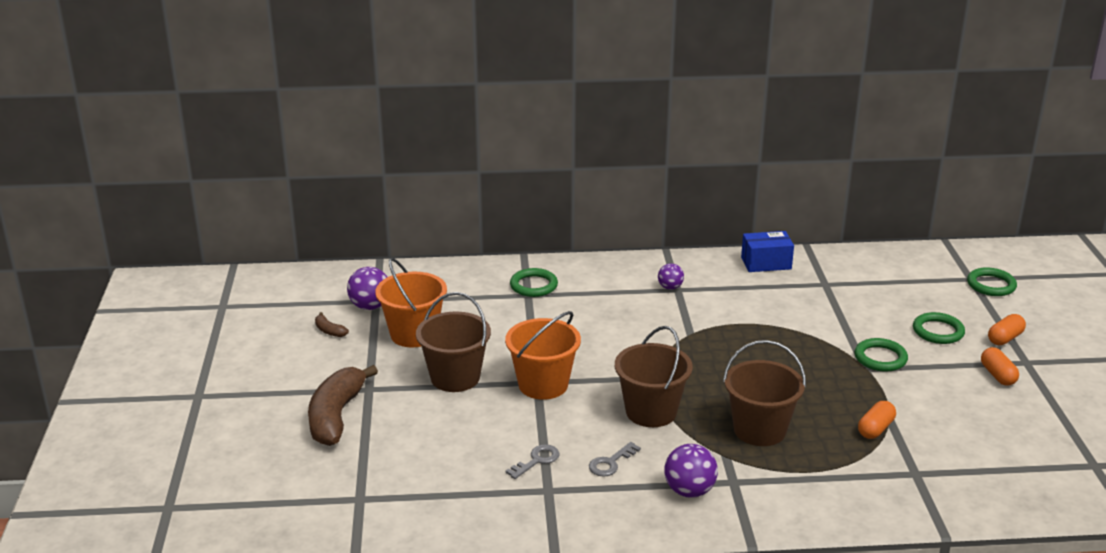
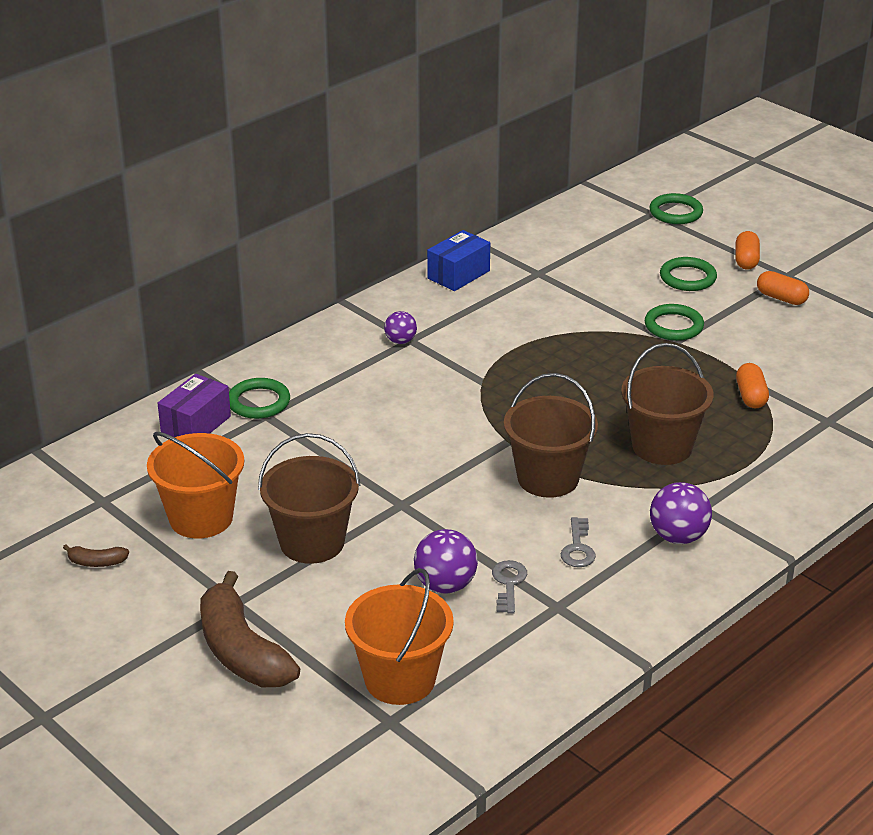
camera: 40 degrees left, 5 degrees up
(370, 306) = (105, 511): purple ball -> purple ball (445, 585)
(481, 282) = (196, 425): none -> purple box
(543, 385) = (411, 504): orange bucket -> orange bucket (400, 679)

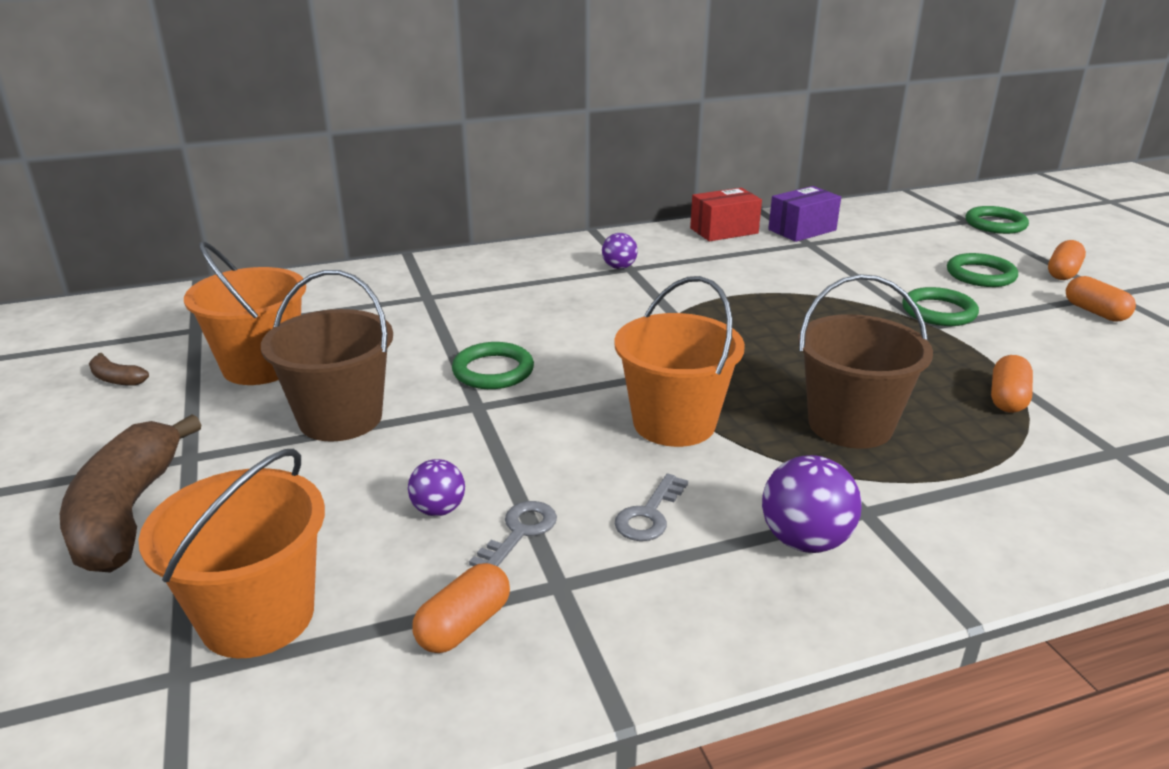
camera: 25 degrees right, 5 degrees down
(196, 425) = (354, 290): purple box -> purple box (802, 230)
(258, 402) = (432, 285): green ring -> green ring (493, 371)
(445, 585) = (438, 509): purple ball -> purple ball, size x0.62
(458, 274) = (724, 231): blue box -> red box
(523, 645) = (464, 625): none -> orange capsule
(548, 478) = (674, 423): brown bucket -> orange bucket

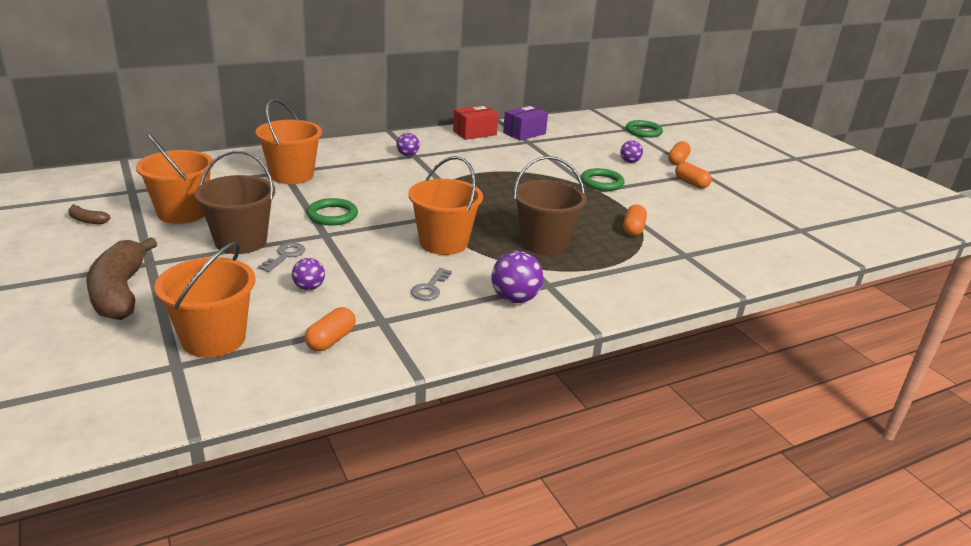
camera: 10 degrees left, 0 degrees up
(438, 302) = (292, 175): none -> orange bucket
(519, 532) = (357, 297): grey key -> grey key (285, 256)
(980, 275) = (629, 162): green ring -> purple ball

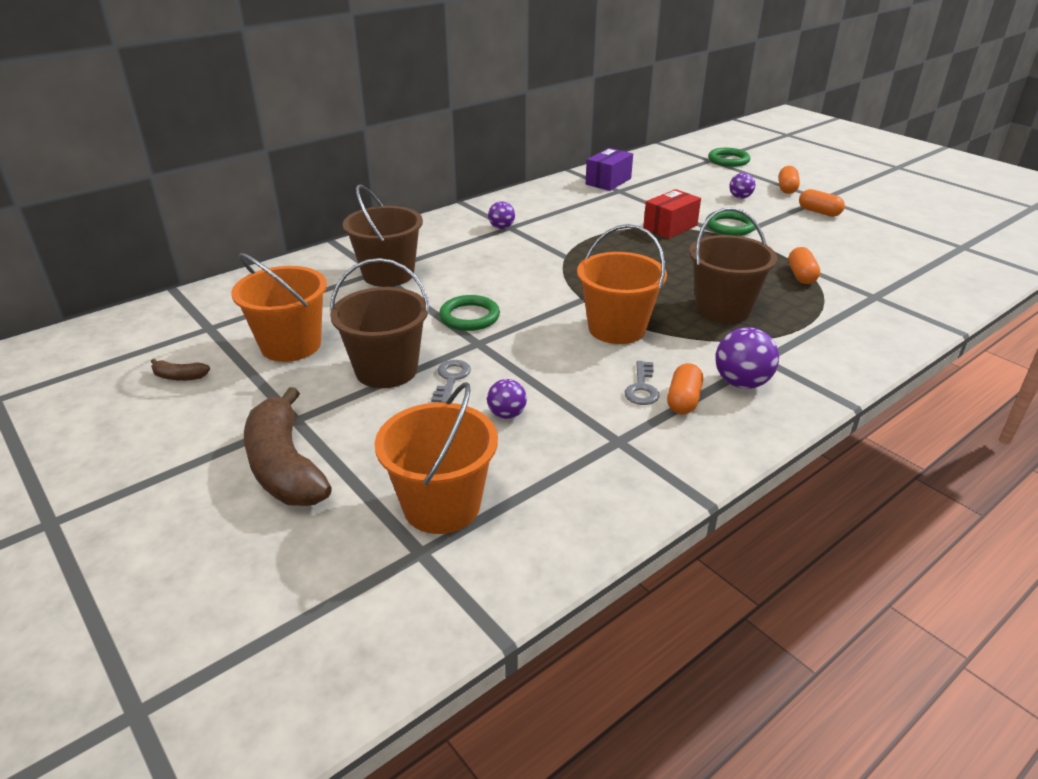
camera: 10 degrees left, 5 degrees up
(292, 175) = (388, 274): orange bucket -> brown bucket
(331, 340) = (579, 477): orange capsule -> orange capsule (683, 400)
(474, 133) = (555, 189): red box -> red box (670, 227)

